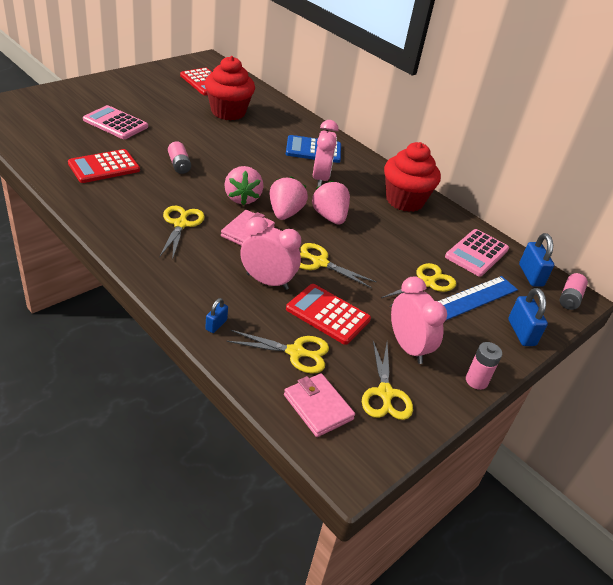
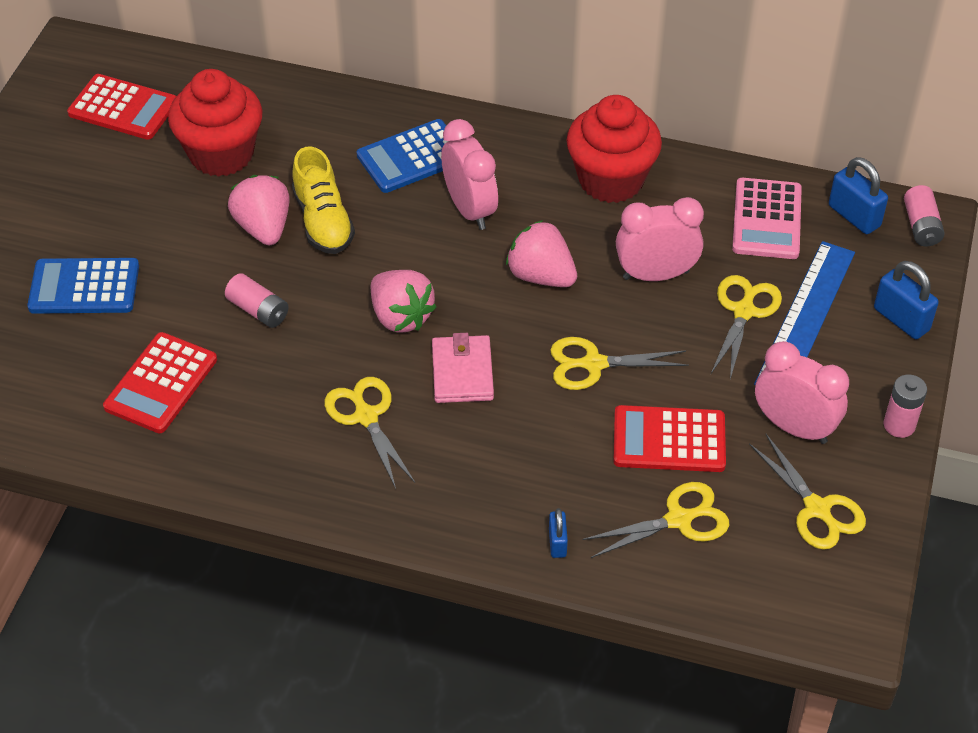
camera: 25 degrees left, 10 degrees up
(115, 123) = (84, 287): pink calculator -> blue calculator
(246, 151) = (323, 221): none -> yellow shoe
(267, 281) = (557, 437): pink clock -> pink clock (656, 275)
(285, 213) = (479, 307): pink strawberry -> pink strawberry (263, 227)
(318, 407) = (762, 575): pink wallet -> none

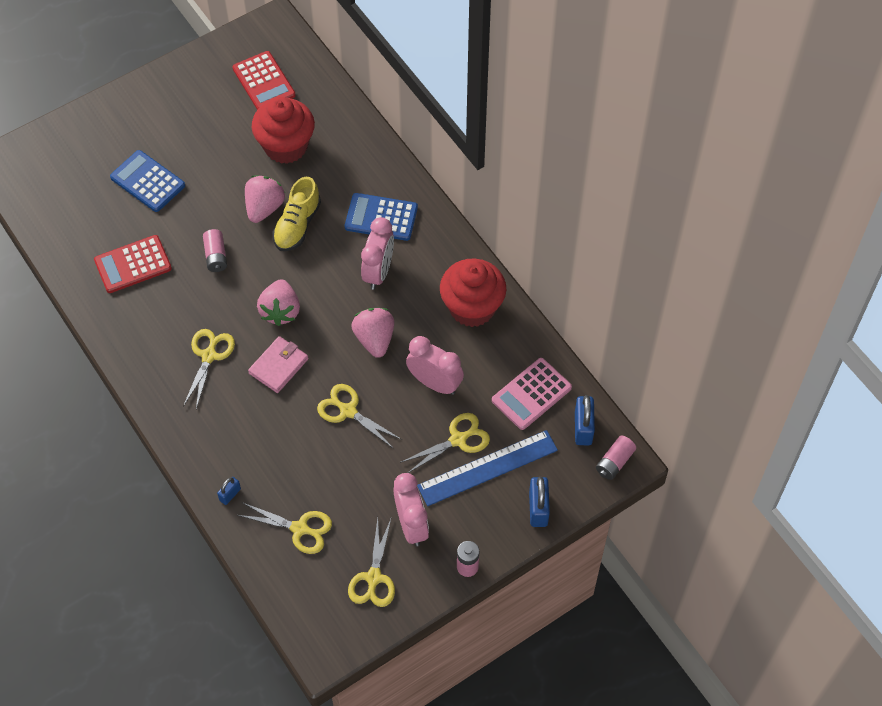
camera: 40 degrees right, 10 degrees up
(669, 440) = (341, 482): red calculator -> none

